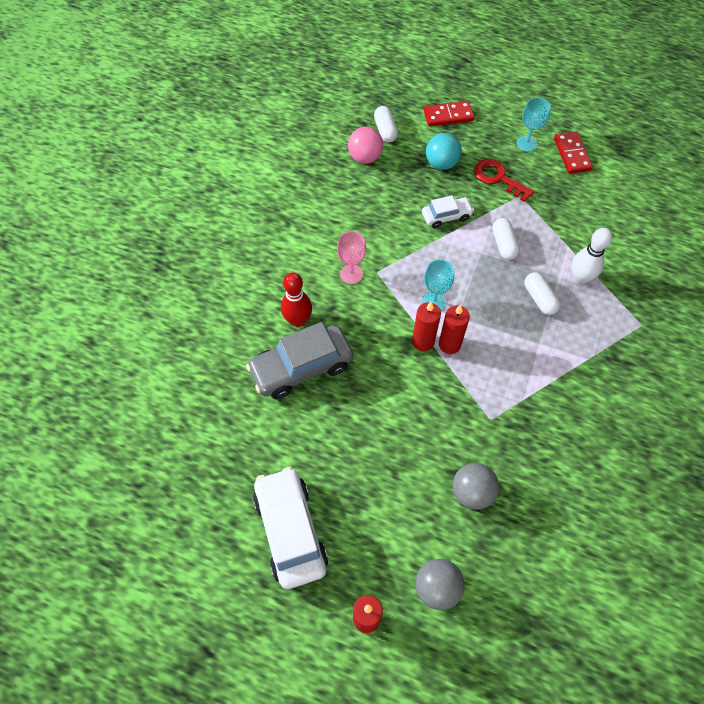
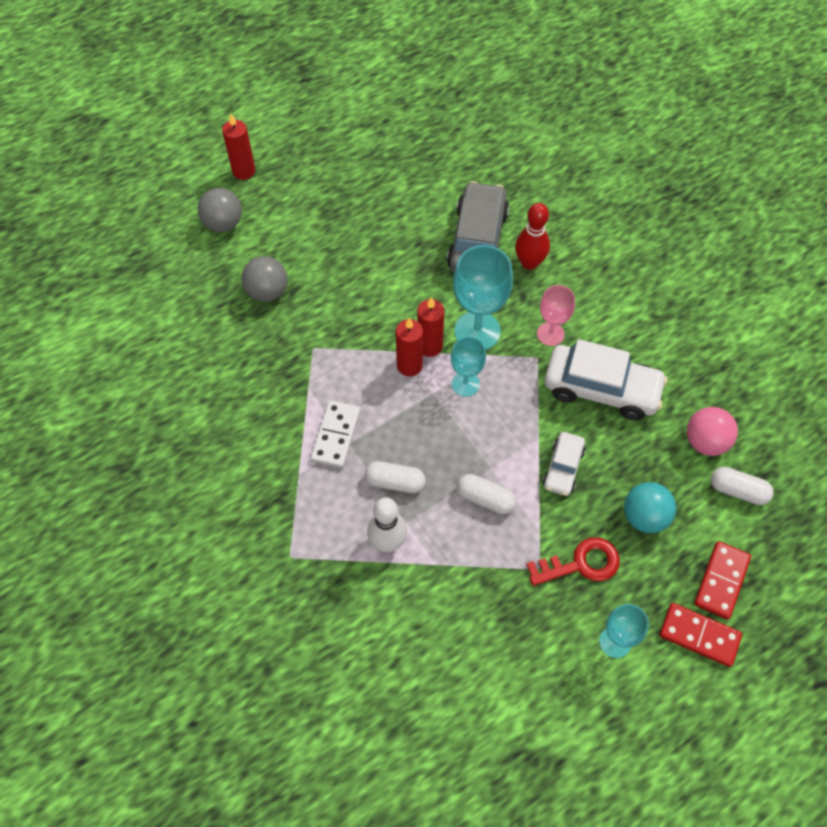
camera: 125 degrees right, 0 degrees up
(290, 530) = (344, 161): white car -> white car (601, 389)
(385, 319) = (477, 331): none -> turquoise goblet
(541, 355) = (335, 435): none -> white domino
(571, 154) = (561, 684): red domino -> red domino (699, 635)

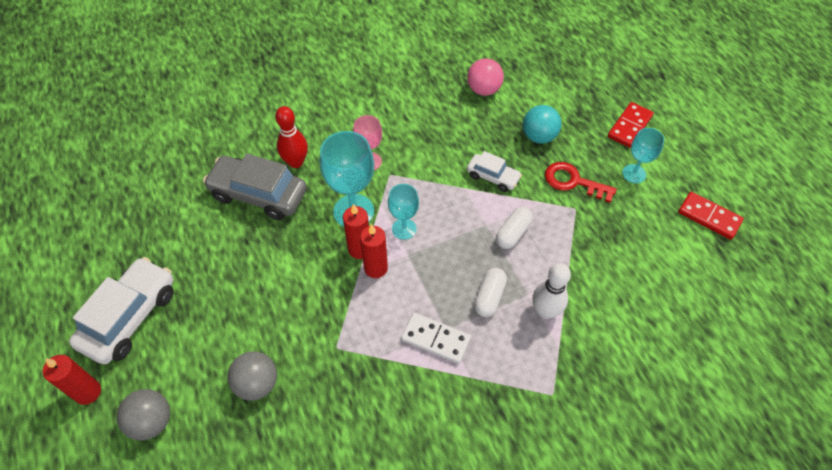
camera: 80 degrees left, 5 degrees down
(581, 563) = (573, 181): red key -> red key turned 60 degrees counterclockwise
(601, 389) = (428, 139): white car -> white car (130, 317)
(721, 581) = (590, 106): red domino -> red domino (709, 217)
(738, 490) = (524, 82): white capsule -> none

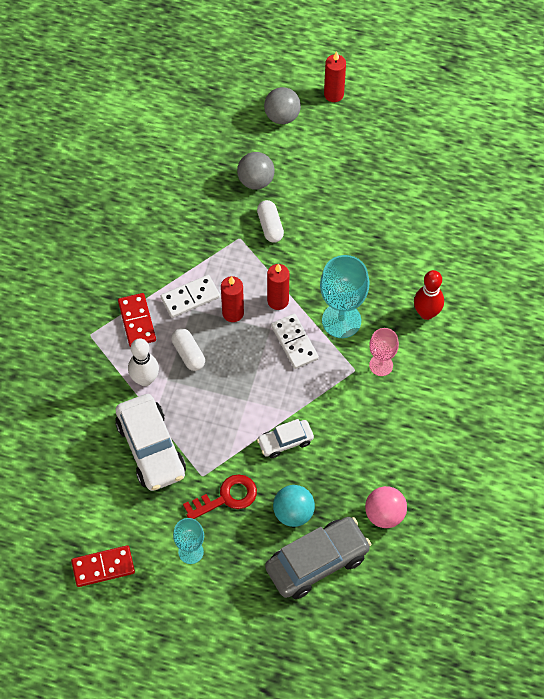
camera: 130 degrees right, 5 degrees up
(130, 317) = (372, 139): white car -> white car (151, 448)
(258, 194) = (415, 269): grey car -> grey car (317, 562)
(359, 249) = (303, 301): red candle -> red candle (233, 313)
(404, 229) = (294, 342): turquoise goblet -> white domino
(513, 233) = (222, 412): white capsule -> white capsule (270, 226)
(629, 126) = (237, 598): red domino -> red domino (137, 321)

